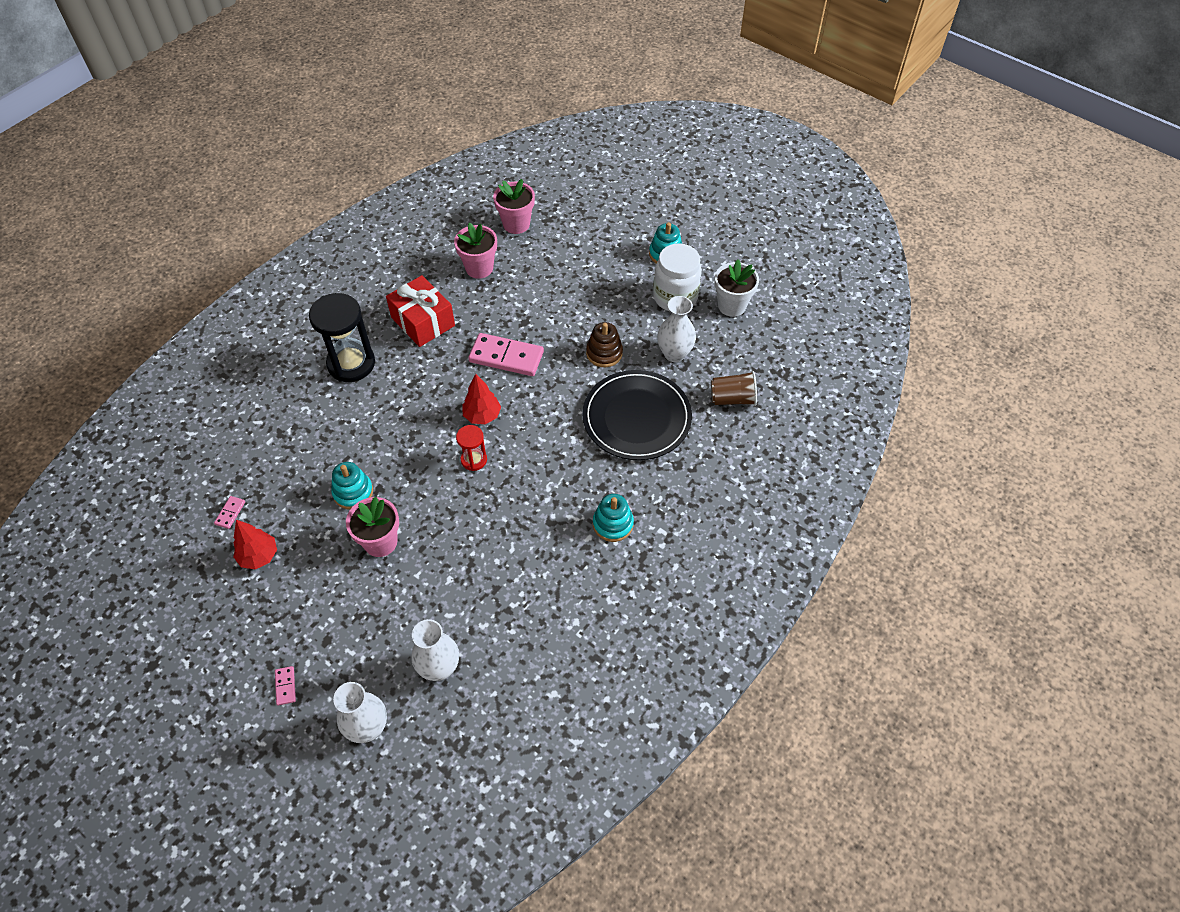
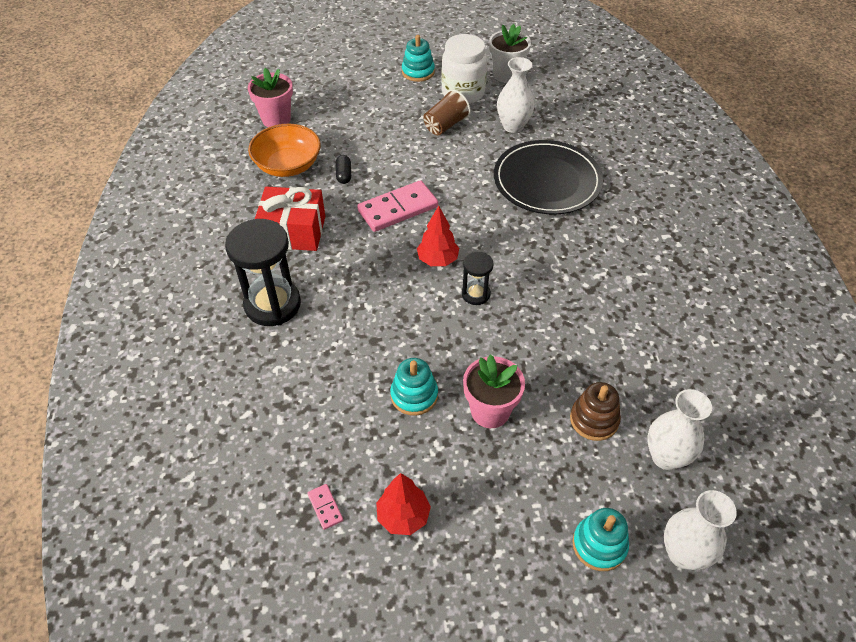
camera: 45 degrees left, 5 degrees down
(285, 686) = (577, 593): pink domino -> none
(474, 460) = (475, 294): red hourglass -> black hourglass
(479, 268) = (288, 165): pink flower pot -> orange bowl
(505, 303) = (344, 175): none -> black capsule
(604, 353) = (466, 157): brown stacking toy -> brown stacking toy (594, 420)
(613, 524) = (631, 257): turquoise stacking toy -> turquoise stacking toy (599, 545)
(732, 398) = (588, 127): brown cup -> brown cup (445, 125)

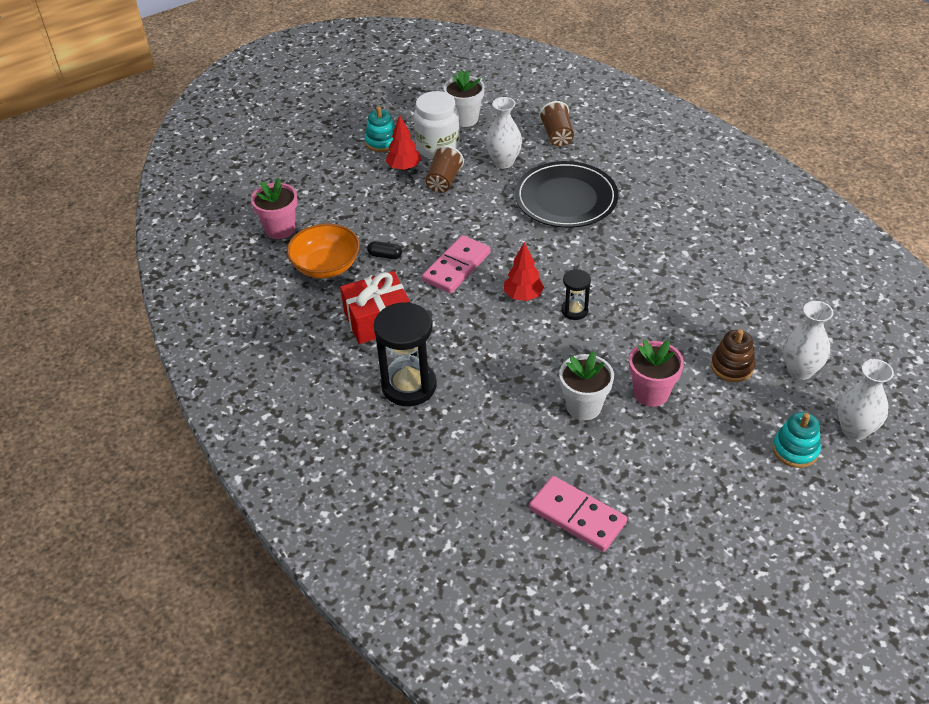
camera: 25 degrees left, 5 degrees down
(325, 507) = (577, 516): pink domino -> pink domino, size x2.28
(344, 175) = (385, 256): black capsule -> black capsule turned 45 degrees counterclockwise
(403, 516) = (642, 495): red tree -> red tree (404, 168)
(414, 395) = (583, 406): turquoise stacking toy -> white flower pot
(581, 118) = (557, 136): none -> brown cup

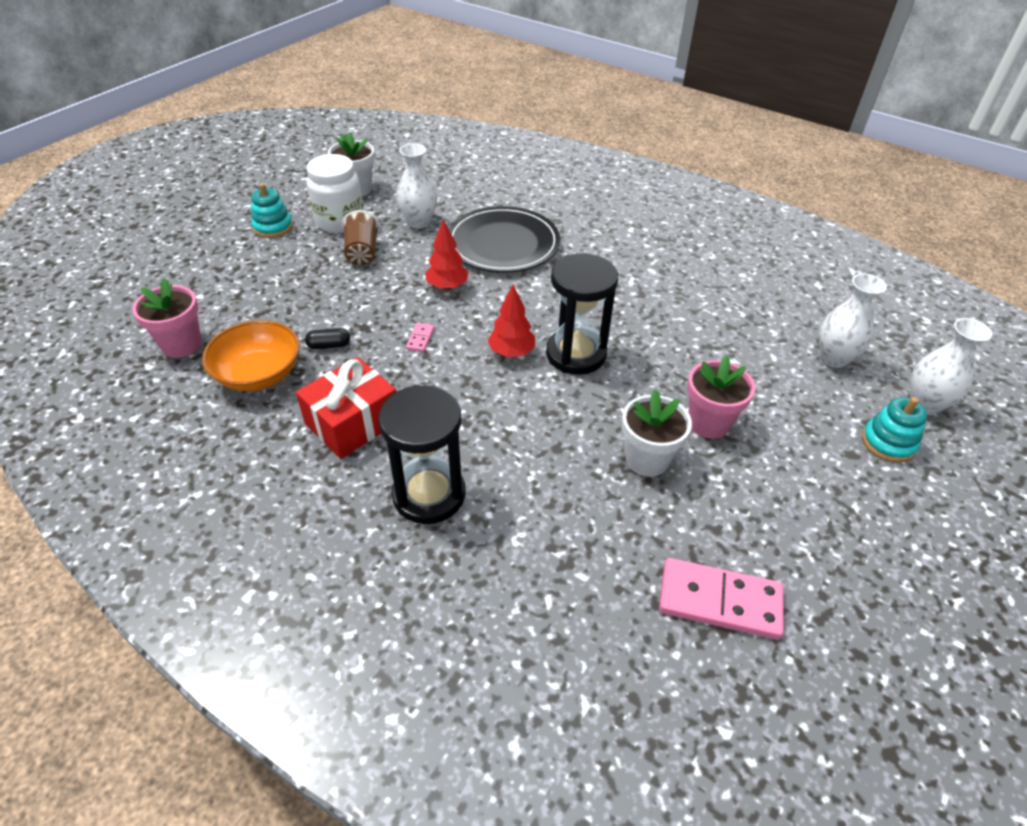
camera: 25 degrees left, 0 degrees up
(404, 168) = (310, 248): red tree -> red tree (447, 286)
(456, 267) = (420, 339): pink domino -> pink domino, size x0.44
(557, 136) = (462, 188): brown cup -> none
(574, 310) = (576, 354): black hourglass -> black hourglass, size x1.93
(732, 366) = (769, 371): brown stacking toy -> none

